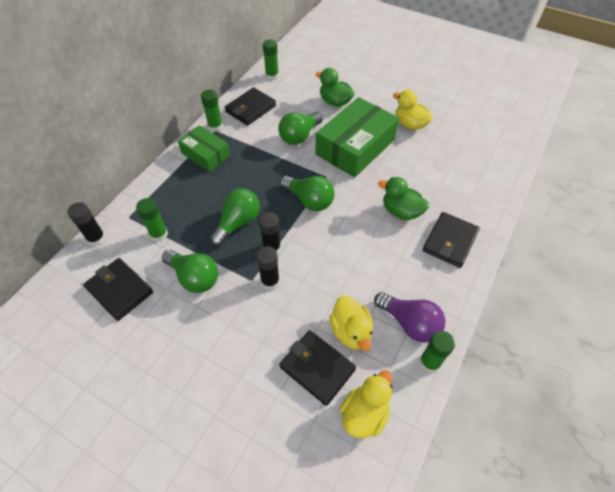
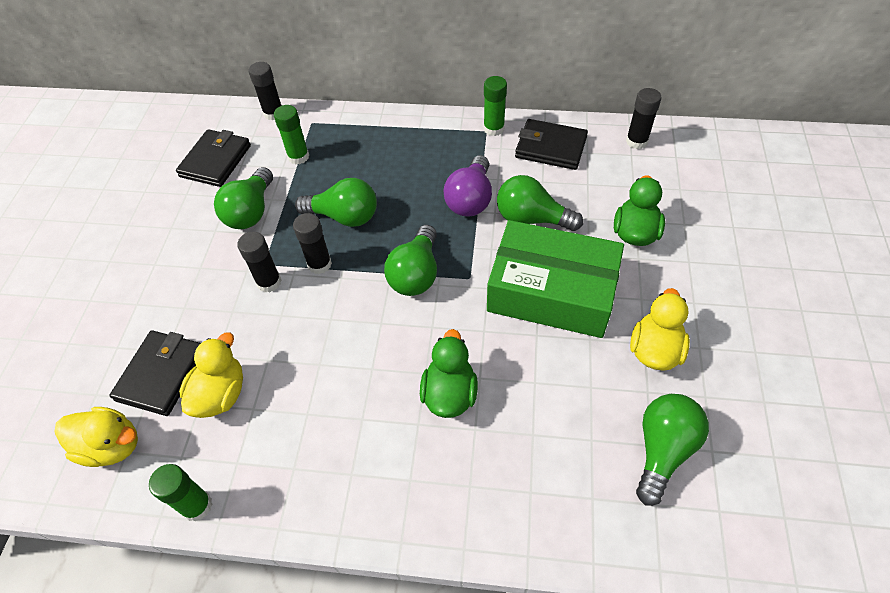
camera: 70 degrees right, 0 degrees up
(205, 154) = (440, 141): green box -> none
(272, 76) = (636, 141): green glue stick -> black glue stick
(351, 331) = (221, 394): yellow duck -> yellow duck turned 150 degrees clockwise
(410, 323) = (252, 462): purple light bulb -> purple light bulb (470, 199)
(450, 241) = (420, 481): black wallet -> none
(464, 144) = (662, 450): none -> green light bulb

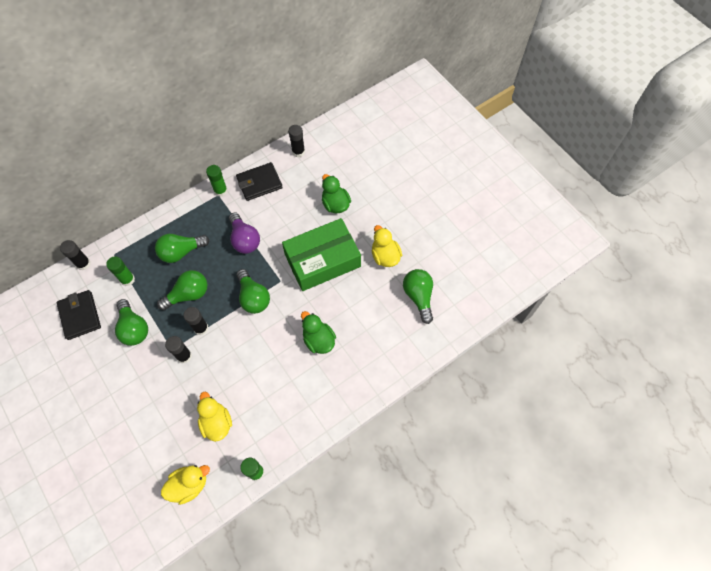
camera: 45 degrees left, 10 degrees up
(162, 374) = (178, 438): black wallet -> none
(531, 218) = (283, 229): green light bulb -> green light bulb (181, 252)

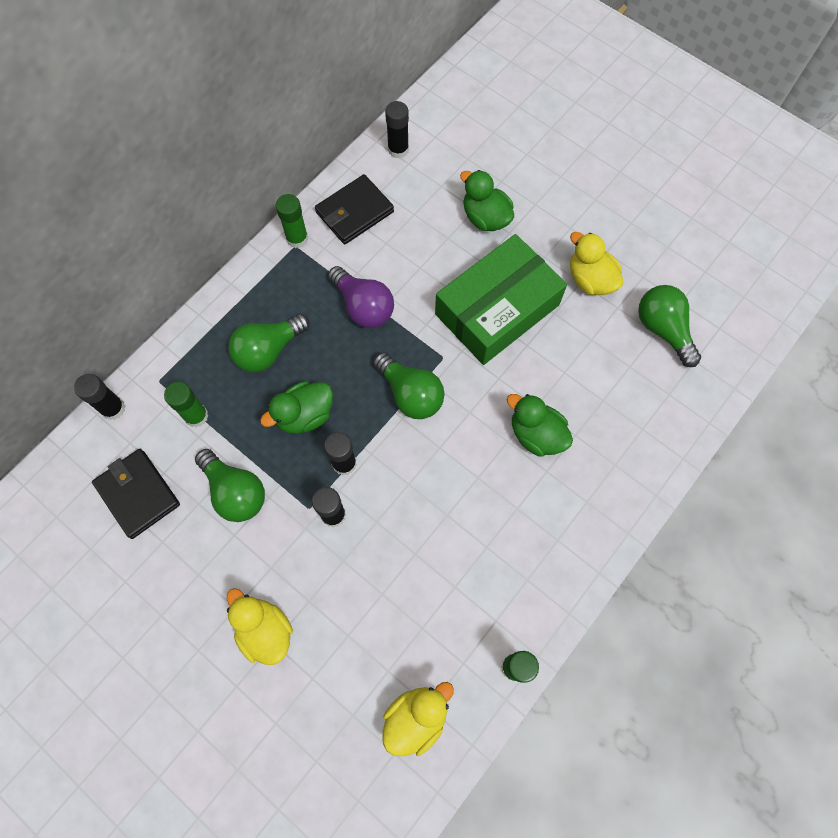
camera: 15 degrees left, 5 degrees up
(188, 294) = (304, 415): green light bulb -> green duck
(216, 422) = (424, 606): yellow duck -> yellow duck (265, 630)

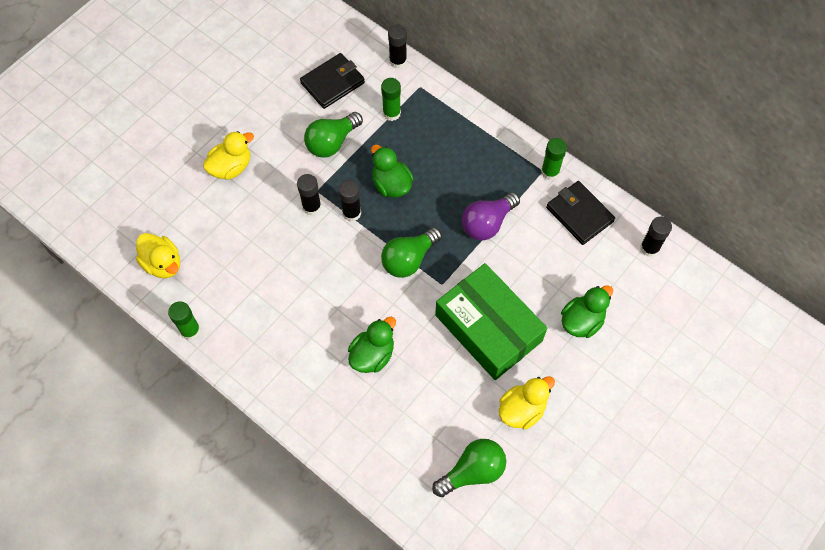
camera: 90 degrees right, 5 degrees down
(268, 350) = (446, 157): green light bulb -> none

